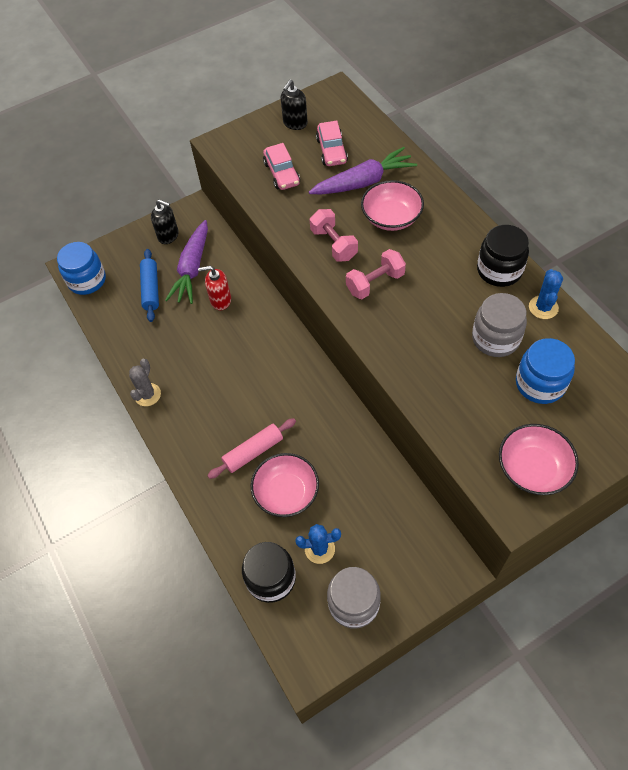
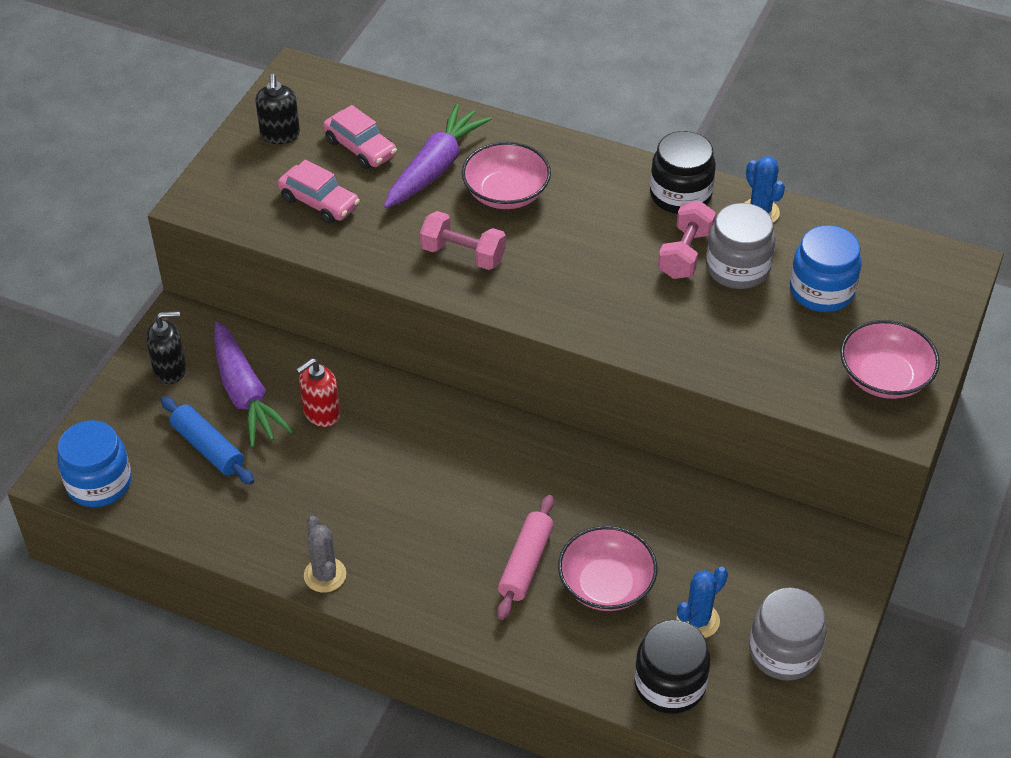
camera: 40 degrees left, 10 degrees down
(375, 283) = (552, 274): pink dumbbell -> pink dumbbell (685, 254)

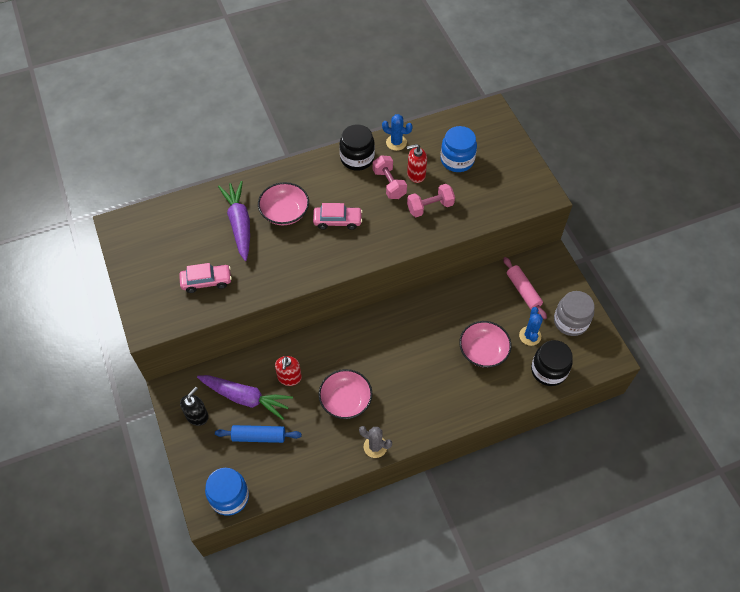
camera: 45 degrees left, 10 degrees up
(280, 135) = (147, 262): black soap dispenser -> none
(360, 148) = (193, 240): pink car -> pink car (337, 221)
(463, 254) = (300, 256): pink dumbbell -> pink dumbbell (430, 207)
(525, 563) = (445, 369): pink rolling pin -> pink rolling pin (523, 291)
(737, 268) = (416, 174): grey jar -> red soap dispenser
(884, 377) = (518, 179): pink bowl -> pink bowl (345, 400)

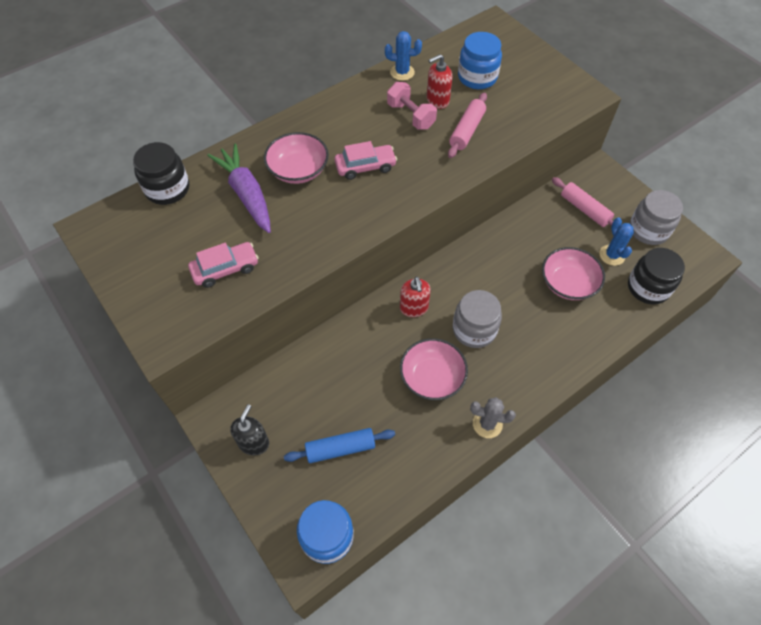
camera: 15 degrees left, 0 degrees up
(245, 398) = (308, 405): purple carrot -> none
(289, 378) = (355, 367): red soap dispenser -> red soap dispenser (414, 308)
(357, 158) = (363, 96): black jar -> black jar (167, 189)
(392, 371) = (474, 329): none -> grey jar
(430, 207) = (467, 131): pink dumbbell -> pink rolling pin

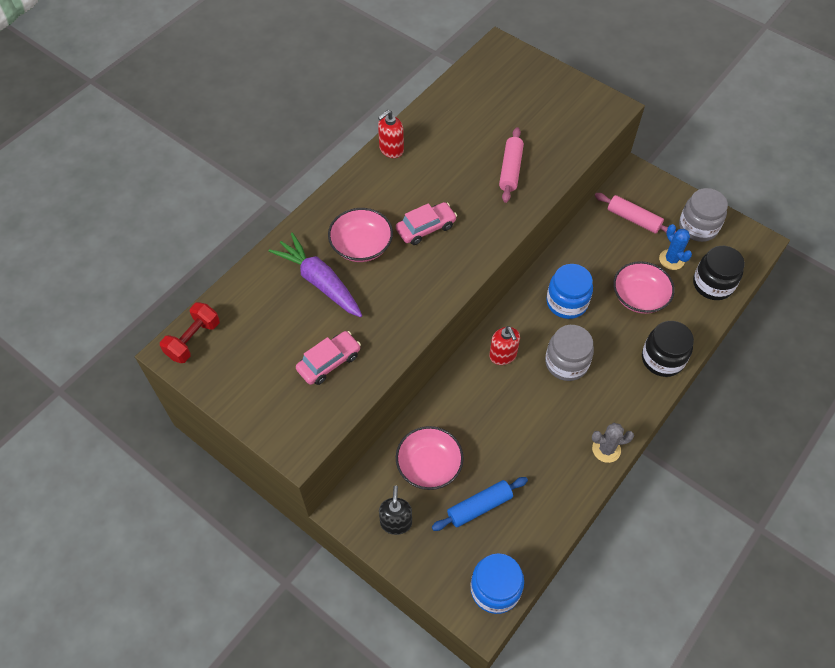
camera: 15 degrees left, 0 degrees up
(110, 221) = (193, 340): none -> red dumbbell
(167, 189) = (238, 294): black jar -> black jar (662, 359)
(402, 72) = (426, 120): blue cactus -> none
(410, 116) = (451, 165): pink dumbbell -> none
(432, 377) = (542, 418): pink bowl -> pink bowl (429, 465)
(437, 100) = (471, 143): red soap dispenser -> red soap dispenser (391, 149)
(477, 77) = (502, 110): blue jar -> blue jar (567, 302)

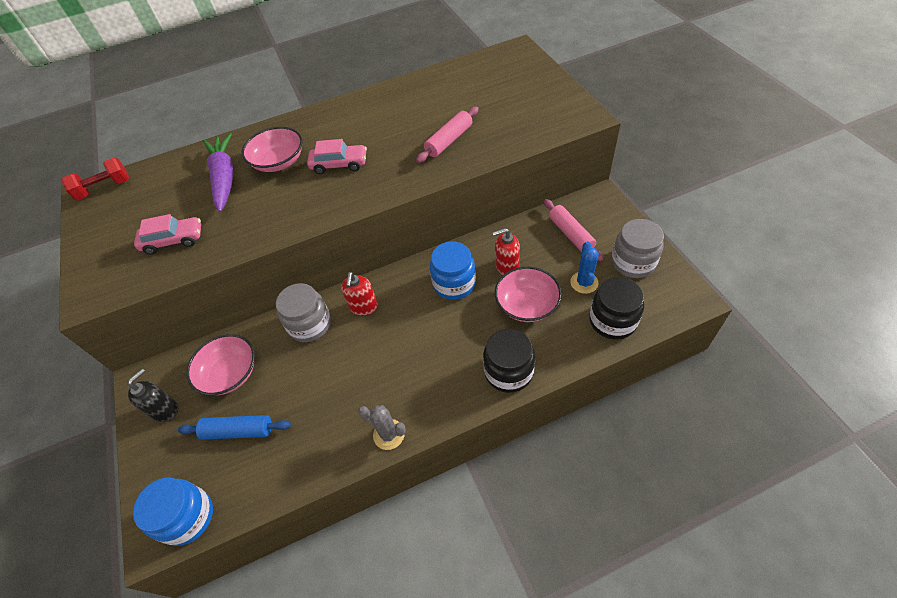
camera: 35 degrees right, 5 degrees down
(391, 149) = (365, 100): red soap dispenser -> red soap dispenser (507, 267)
(566, 363) = (413, 336): grey jar -> grey jar (310, 324)

